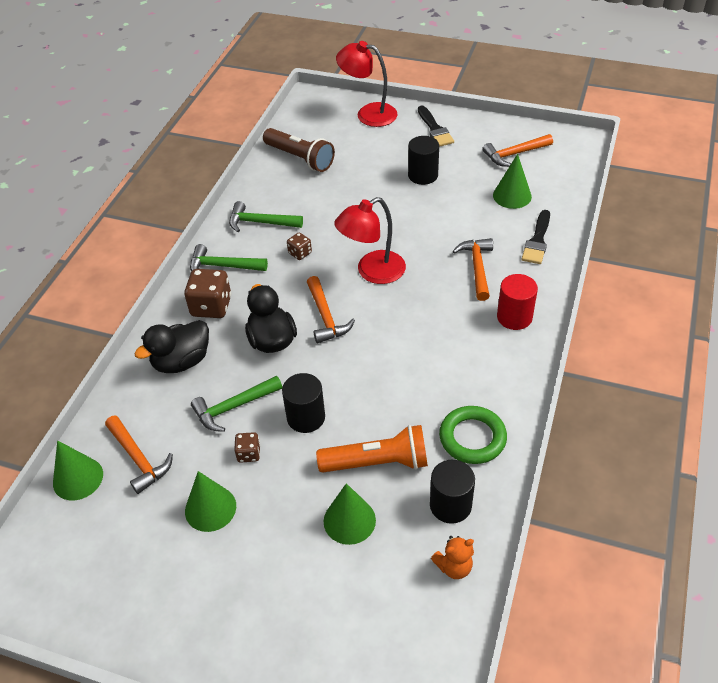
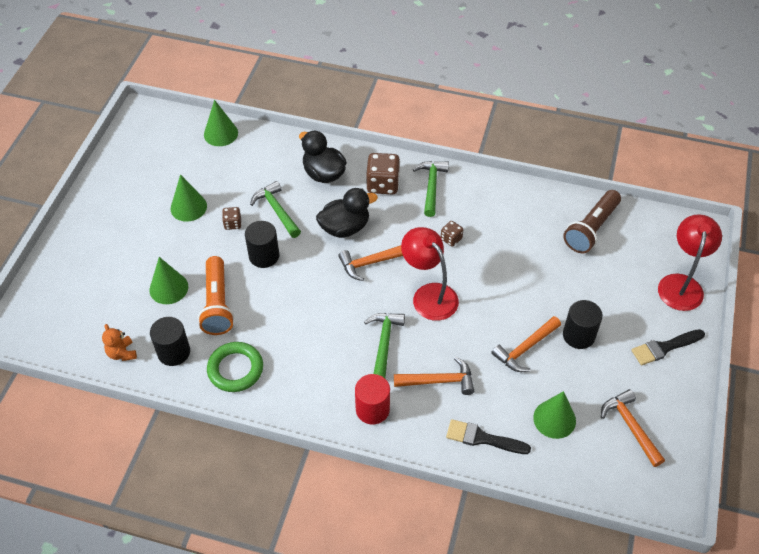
camera: 85 degrees right, 5 degrees up
(138, 458) = (234, 162): orange hammer -> orange hammer (525, 348)
(260, 222) = (490, 207): green hammer -> green hammer (384, 343)

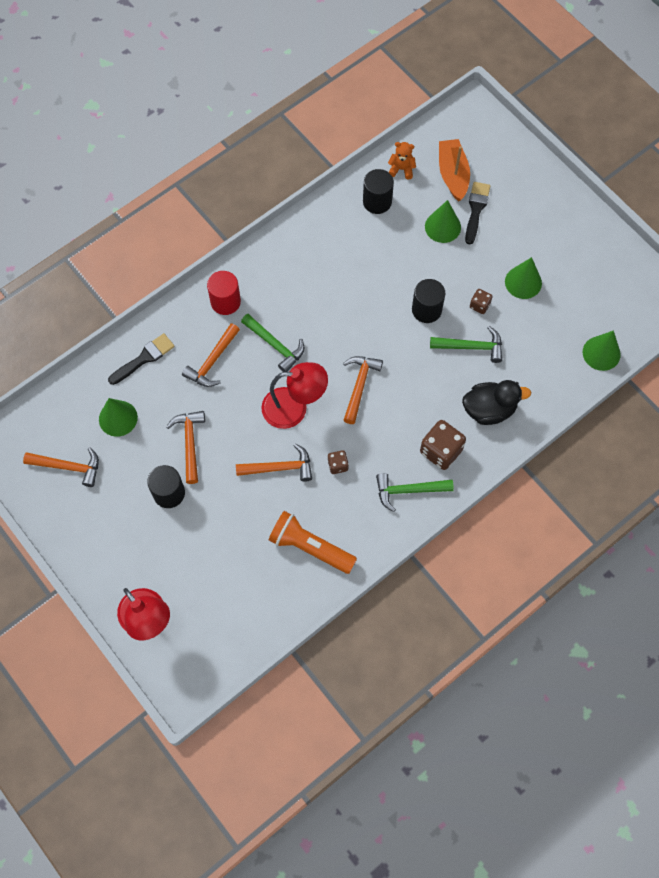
camera: 125 degrees right, 15 degrees up
(103, 310) = (453, 174): none -> orange boat
(217, 304) = (401, 252): orange flashlight -> orange flashlight (310, 547)
(235, 369) = (330, 233): green ring -> none
(345, 227) = (412, 388): black duck -> none
(431, 186) = (409, 490): green hammer -> green hammer turned 135 degrees clockwise
(487, 274) = (279, 468): none -> orange hammer
(591, 229) = (260, 593): brown flashlight -> none
(664, 347) = (106, 551): black brush -> black brush (476, 210)

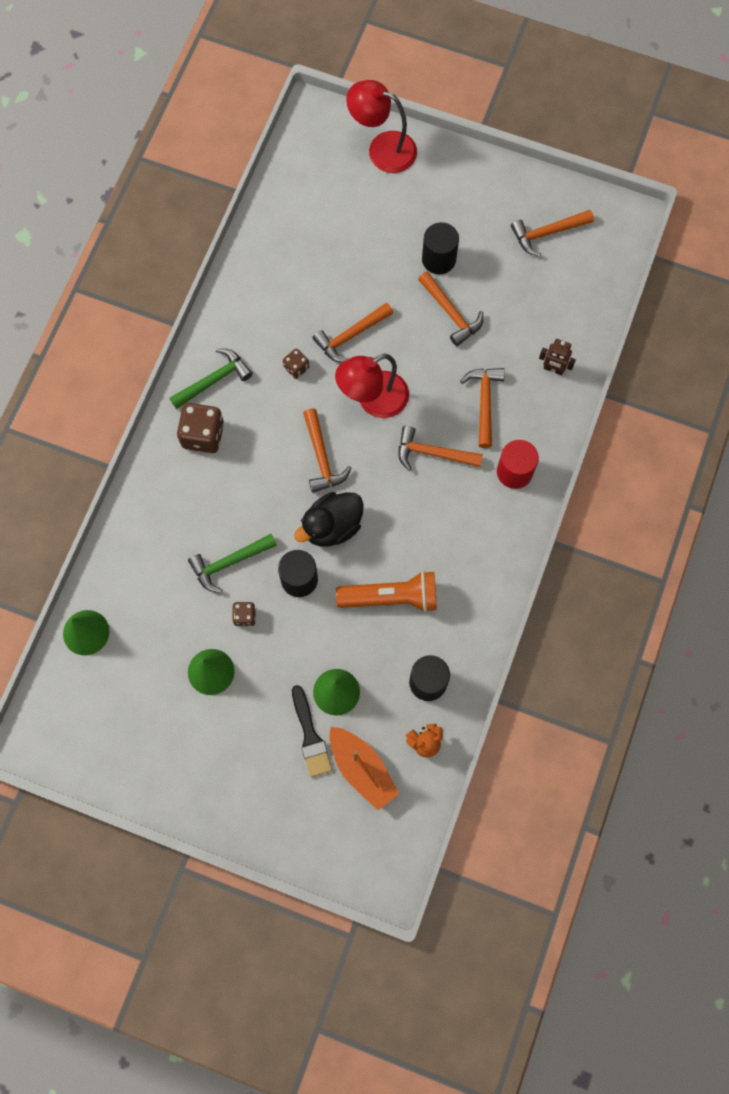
camera: 150 degrees right, 5 degrees up
(118, 418) = (535, 300): green cone -> none
(144, 358) = (553, 369): black brush -> brown robot
(275, 345) = (433, 453): green hammer -> orange hammer
(310, 547) = (277, 281): orange flashlight -> orange flashlight (391, 597)
(489, 409) = (176, 504): black duck -> black duck (332, 526)

